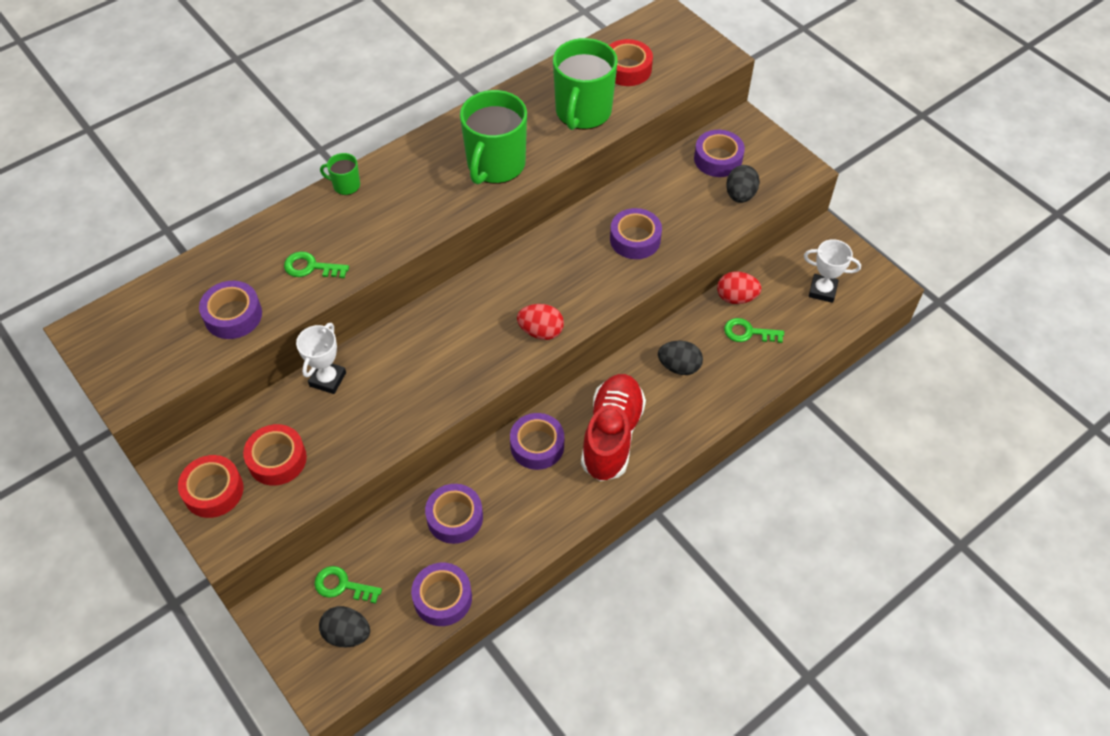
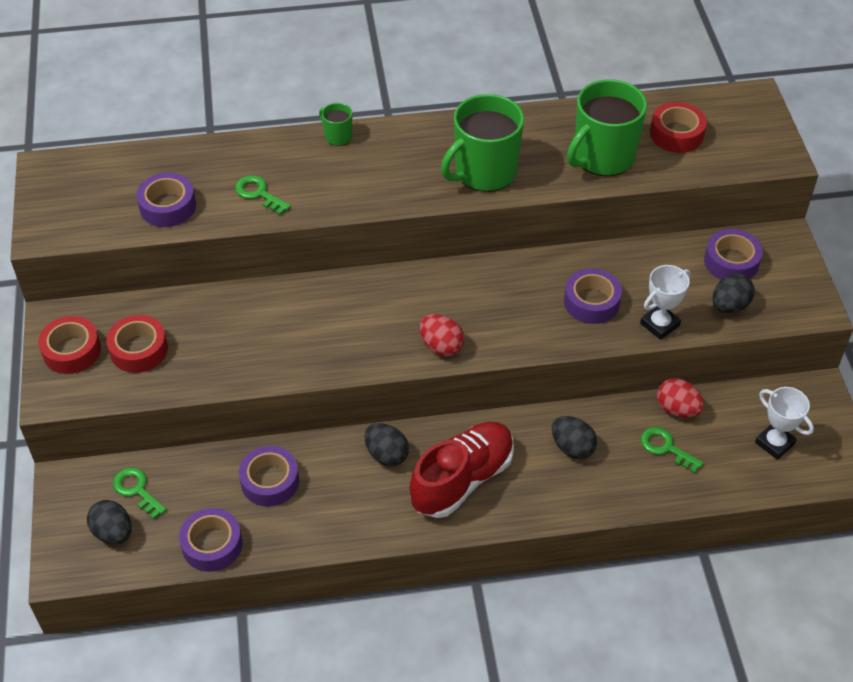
camera: 30 degrees right, 5 degrees down
(328, 379) = (226, 302): white trophy -> white trophy (659, 324)
(537, 445) = (386, 455): purple tape -> black egg

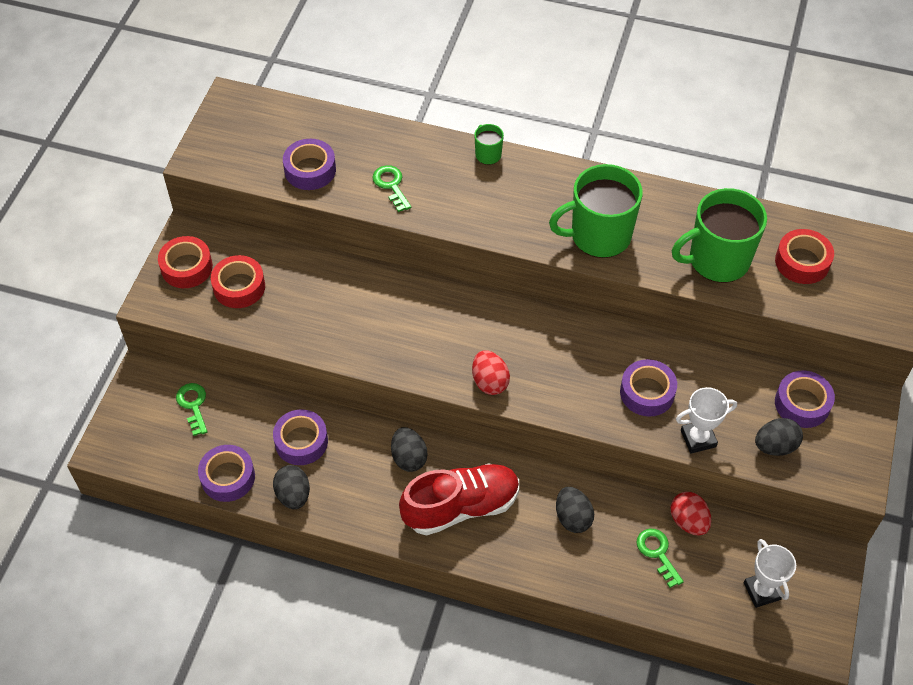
camera: 25 degrees right, 5 degrees up
(113, 532) = (157, 434): black egg -> black egg (293, 495)

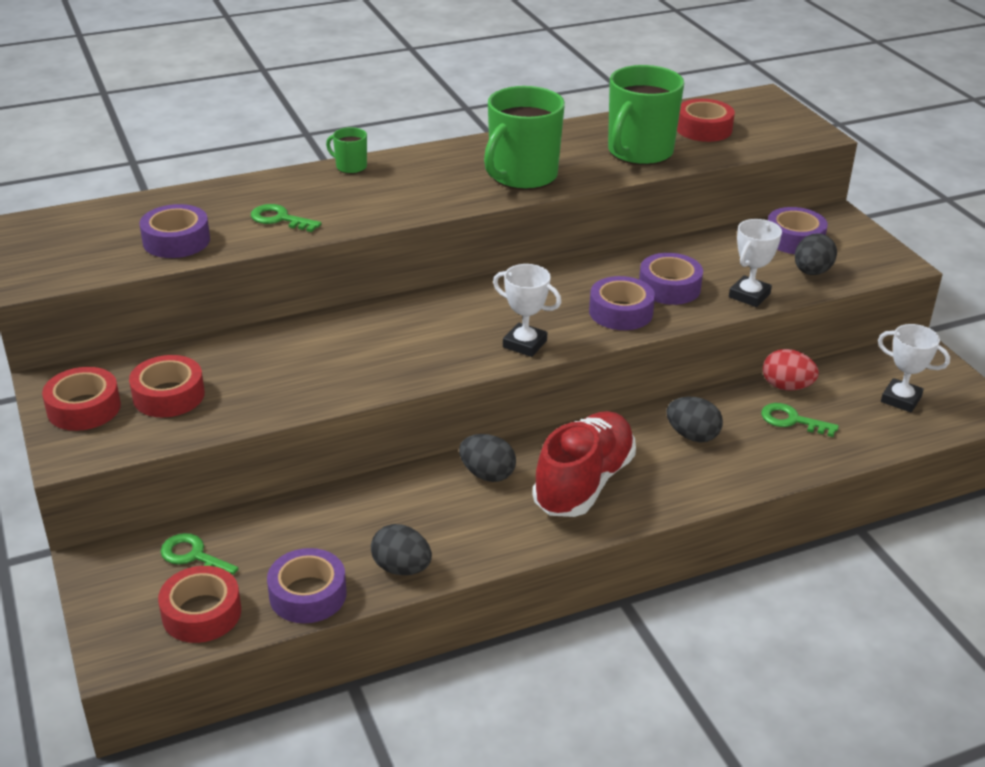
camera: 40 degrees left, 20 degrees down
(165, 450) = (201, 613): none -> red tape
(301, 441) = (358, 521): purple tape -> purple tape (621, 312)
(489, 382) = (524, 344): red egg -> white trophy

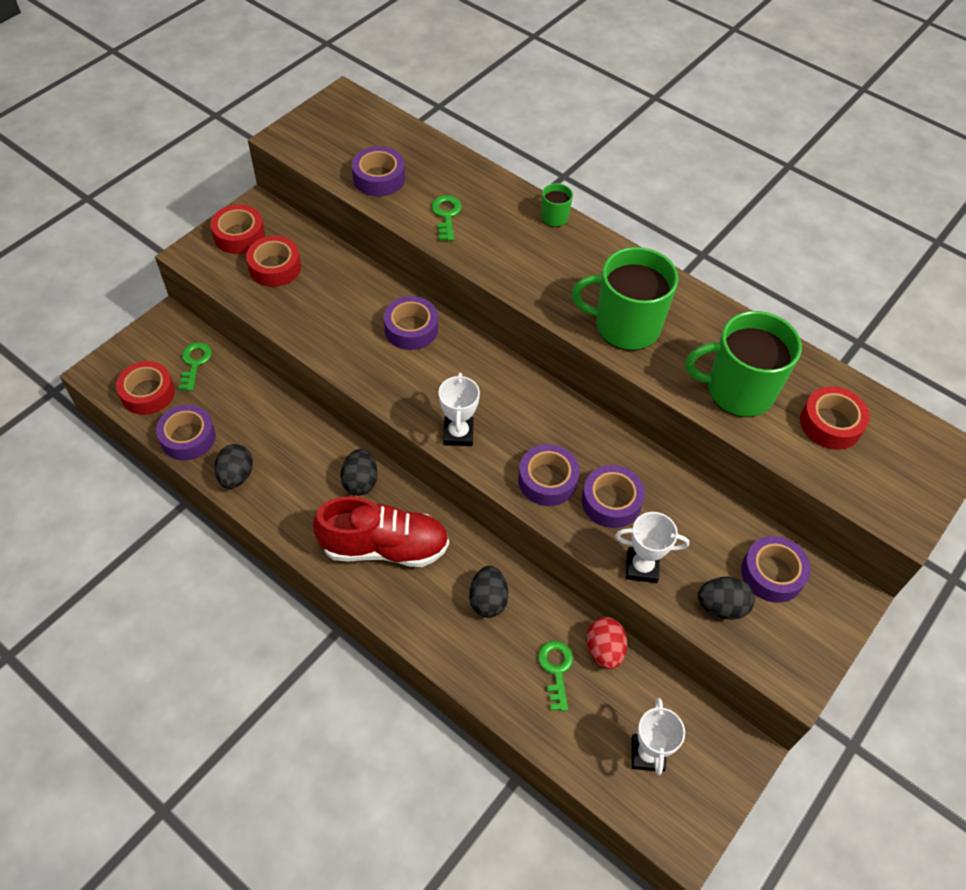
camera: 60 degrees right, 20 degrees up
(360, 331) = (411, 329): none -> purple tape

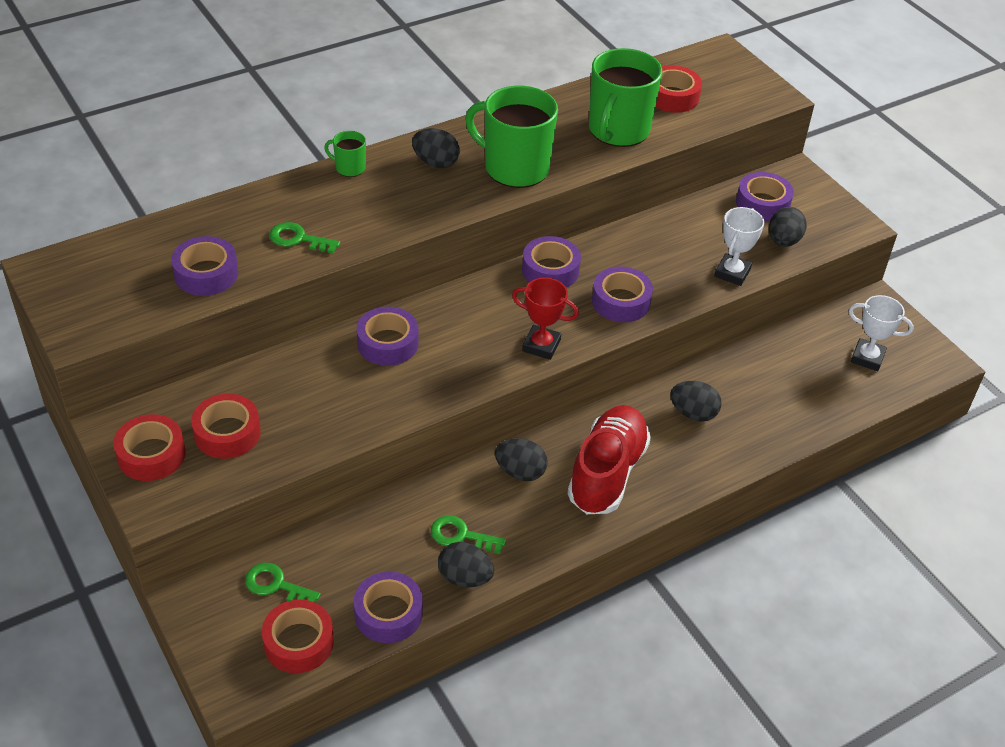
camera: 70 degrees left, 10 degrees down
(458, 434) = (541, 345): white trophy -> red trophy
(556, 670) = (777, 389): green key -> green key (461, 535)
(597, 269) = (436, 163): none -> black egg
(604, 650) = (767, 353): red egg -> none
(611, 501) = (659, 269): purple tape -> purple tape (550, 270)
(625, 326) = (515, 168): green mug -> green mug turned 90 degrees clockwise

